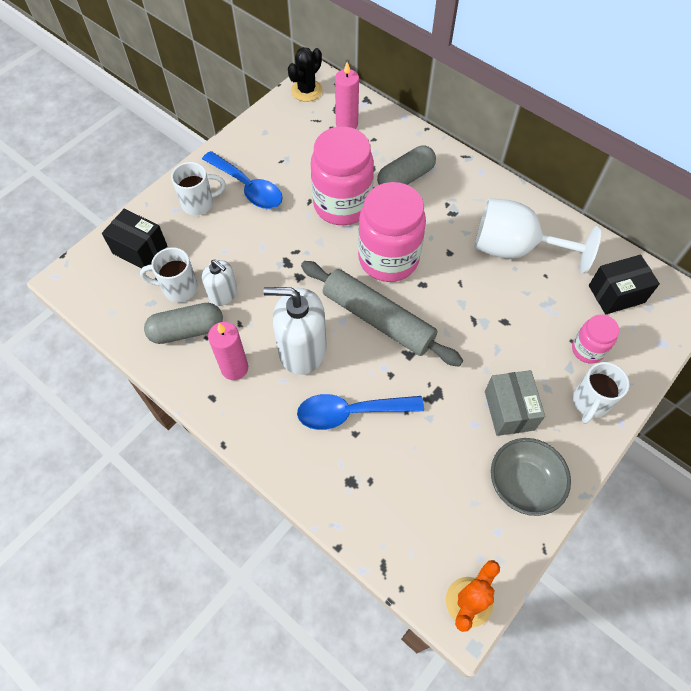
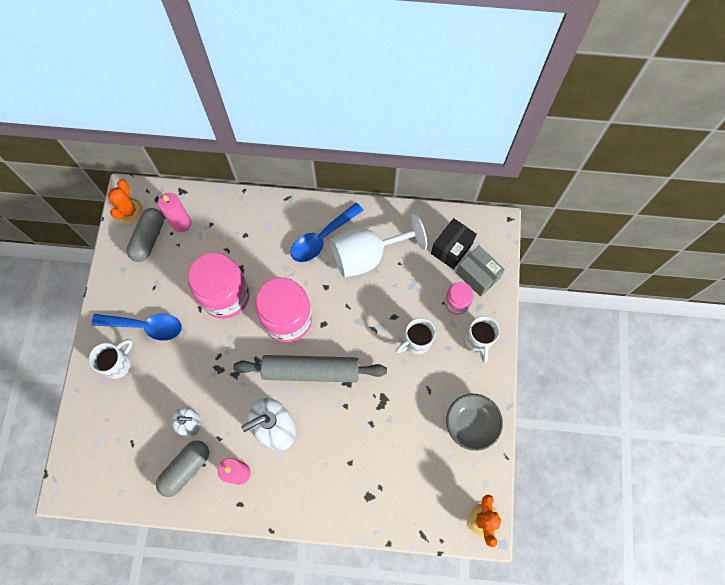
camera: 35 degrees left, 10 degrees up
(140, 250) = (102, 431): black box -> none
(179, 288) = (155, 441): white mug -> white mug (416, 341)
(306, 91) = (129, 211): black cactus -> orange cactus
(350, 412) = (337, 450): blue spoon -> blue spoon (322, 238)
(405, 178) = (256, 244): grey capsule -> grey capsule (148, 239)
(509, 410) = (434, 380): grey box -> grey box (477, 275)

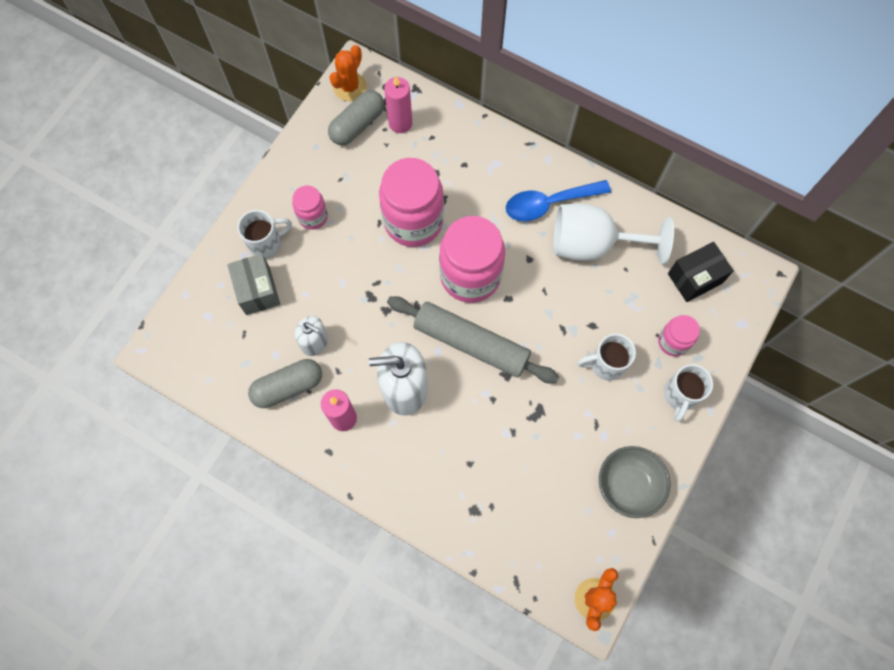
camera: 25 degrees right, 0 degrees up
(145, 326) = (313, 216): blue spoon -> pink jar
(477, 275) = (712, 322): grey box -> grey box (257, 290)

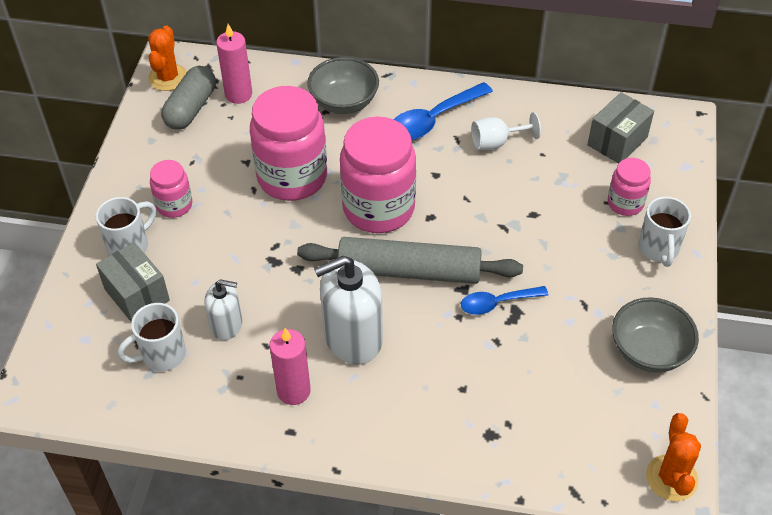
camera: 20 degrees left, 20 degrees down
(288, 387) = (213, 380): grey capsule -> none
(483, 160) = (344, 102): none -> grey bowl
(527, 398) = (497, 303): none -> blue spoon
(592, 244) = (496, 143): white goblet -> white goblet, size x0.51
(606, 364) = (565, 245): white mug -> white mug (162, 355)
(695, 278) = (617, 141): black box -> grey box

